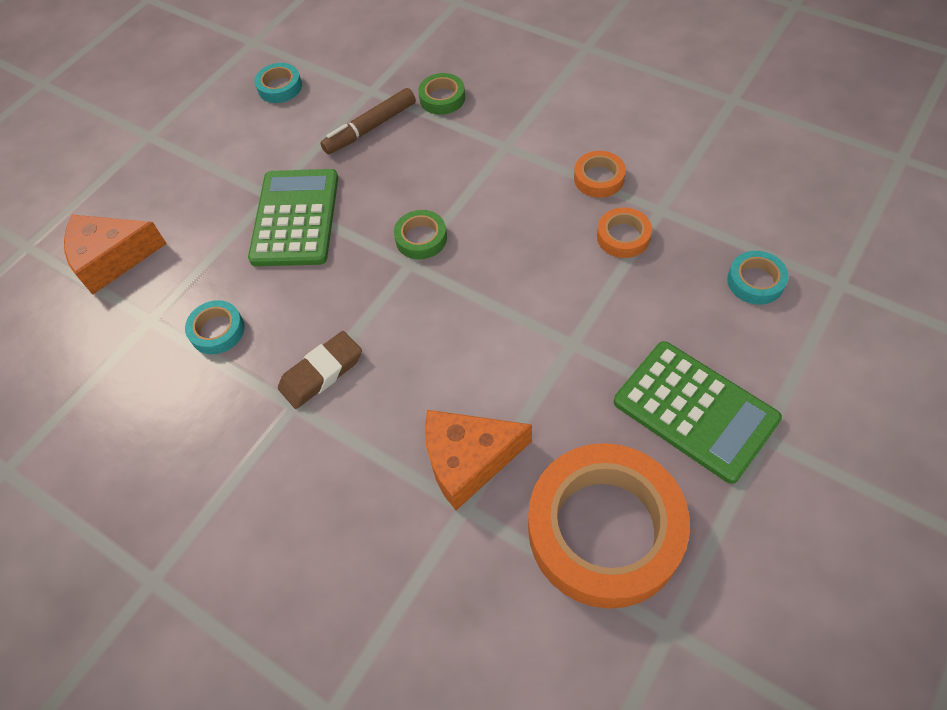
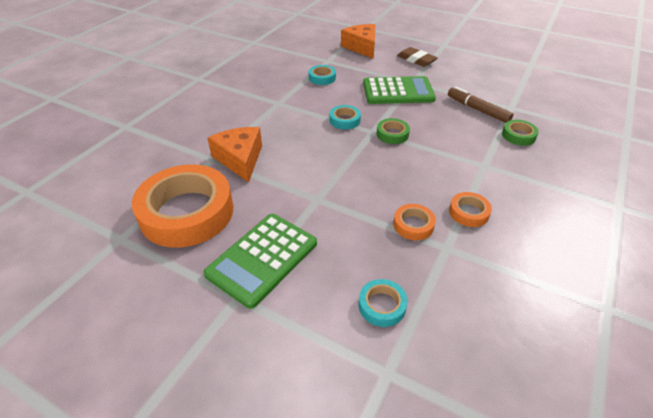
camera: 80 degrees right, 15 degrees down
(280, 87) = (497, 76): turquoise tape -> turquoise tape (345, 120)
(321, 373) = (297, 109): brown eraser -> brown eraser (416, 60)

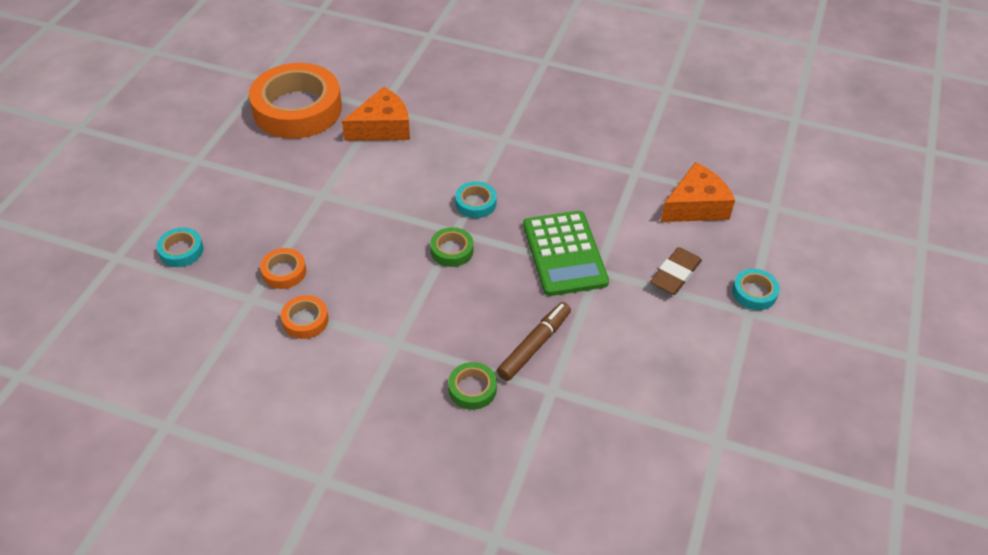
camera: 80 degrees right, 5 degrees up
(262, 259) = (238, 168): green calculator -> none
(322, 78) = (580, 171): turquoise tape -> turquoise tape (754, 293)

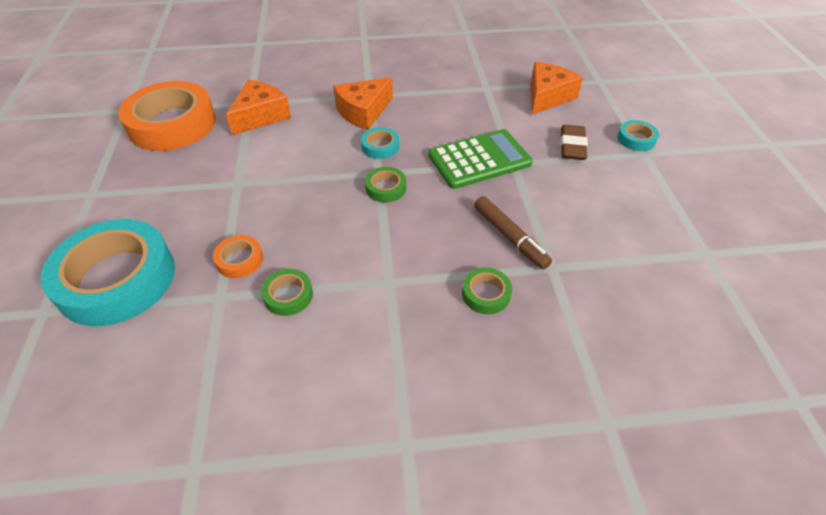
camera: 25 degrees left, 0 degrees up
(181, 251) = (117, 279): turquoise tape -> turquoise tape, size x2.35
(305, 320) = (288, 295): orange tape -> green tape
(484, 157) = (363, 112): none -> orange cheese
(534, 345) = (510, 237): brown marker -> brown marker turned 135 degrees clockwise
(564, 253) = (479, 159): green calculator -> green calculator turned 75 degrees counterclockwise

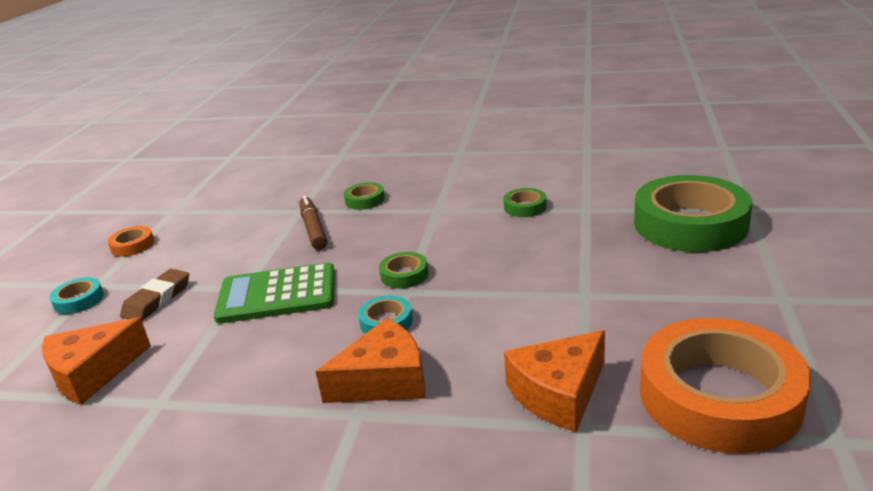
camera: 160 degrees left, 20 degrees down
(117, 279) = (690, 224): turquoise tape -> green tape
(239, 260) = (571, 229): orange tape -> orange tape (133, 245)

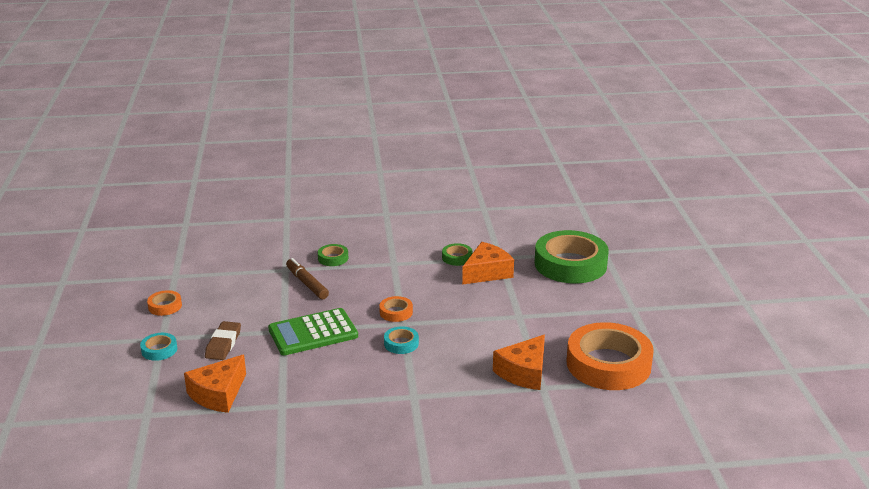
camera: 20 degrees left, 0 degrees up
(384, 380) = (419, 377): orange cheese -> orange cheese (487, 272)
(404, 275) = (396, 312): green tape -> orange tape

